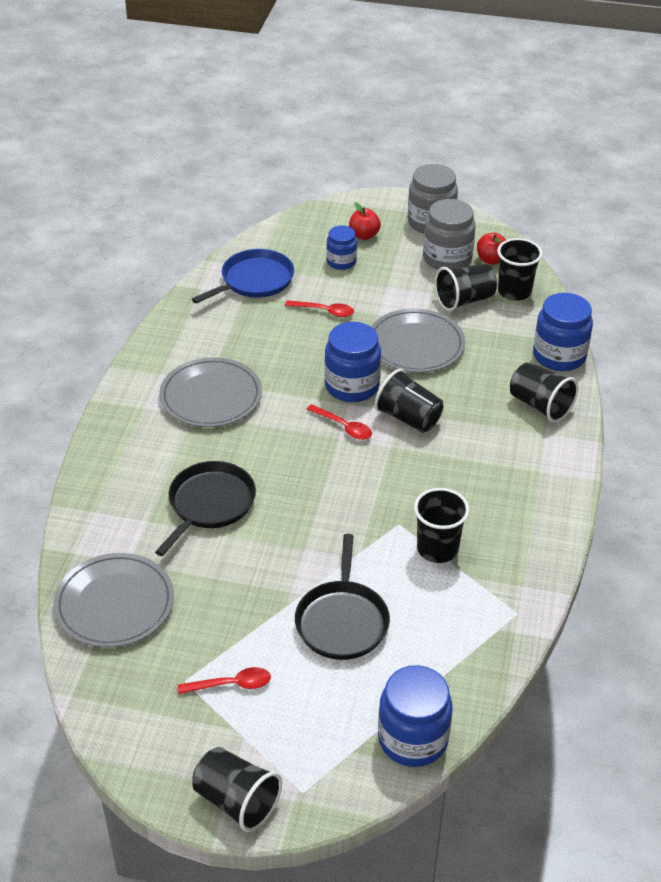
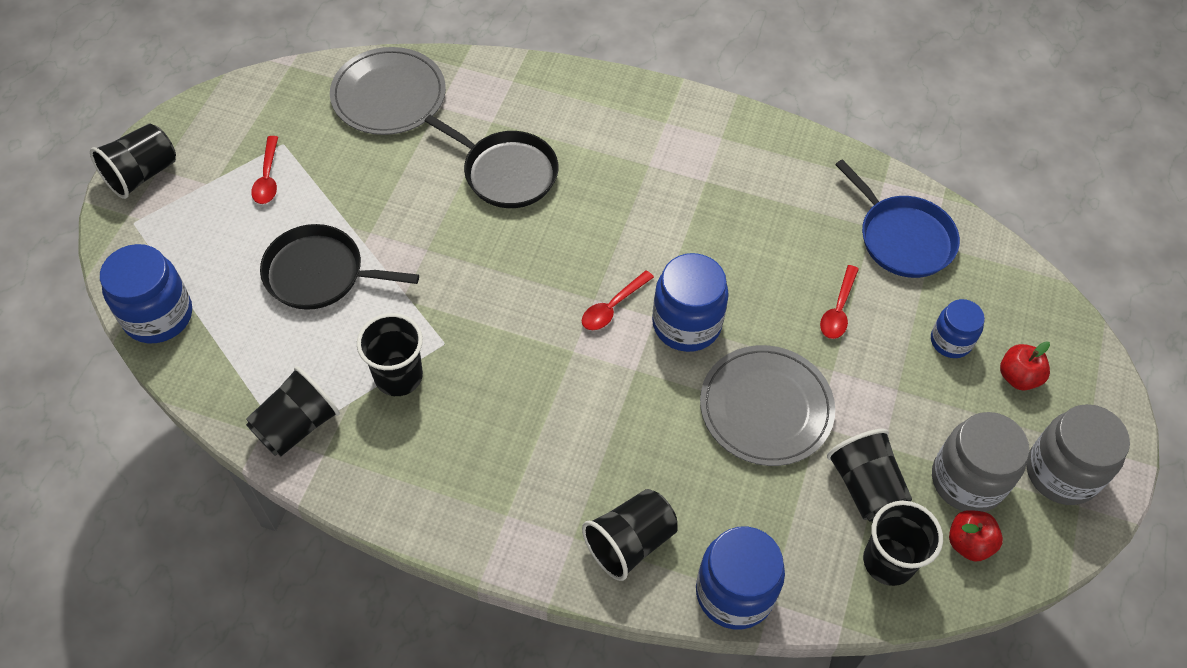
camera: 95 degrees right, 15 degrees up
(211, 396) = (678, 182): grey plate -> none
(408, 418) = (621, 378): black cup -> black cup (297, 426)

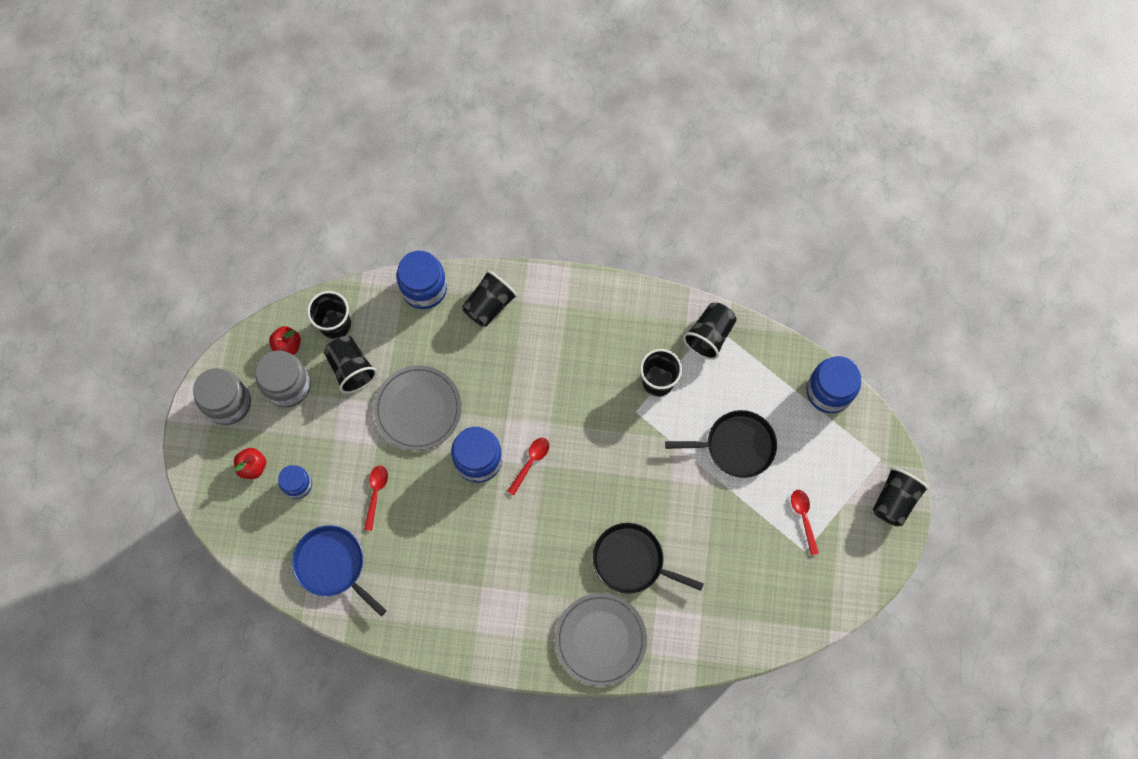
camera: 170 degrees right, 15 degrees up
(388, 95) = (743, 616): grey plate -> grey plate (600, 639)

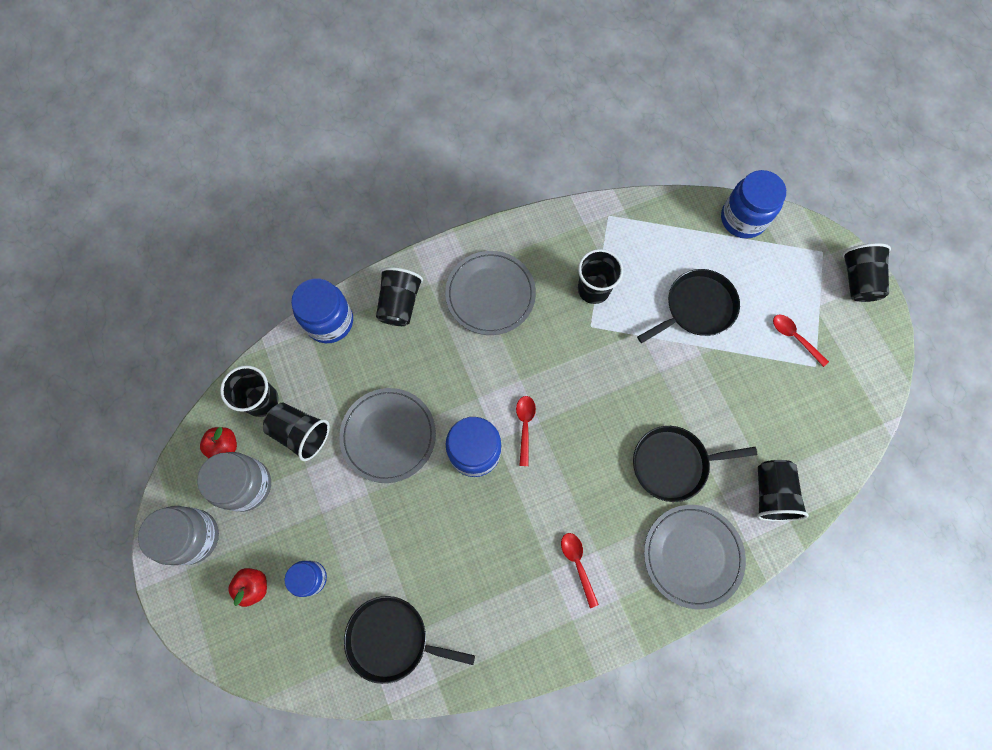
camera: 30 degrees left, 0 degrees up
(333, 565) = (392, 639): blue pan -> black pan
(376, 493) = (394, 541): red spoon -> red spoon (577, 564)
(568, 338) = (490, 294): none -> grey plate
(709, 335) = (612, 226): black cup -> black cup (771, 493)

